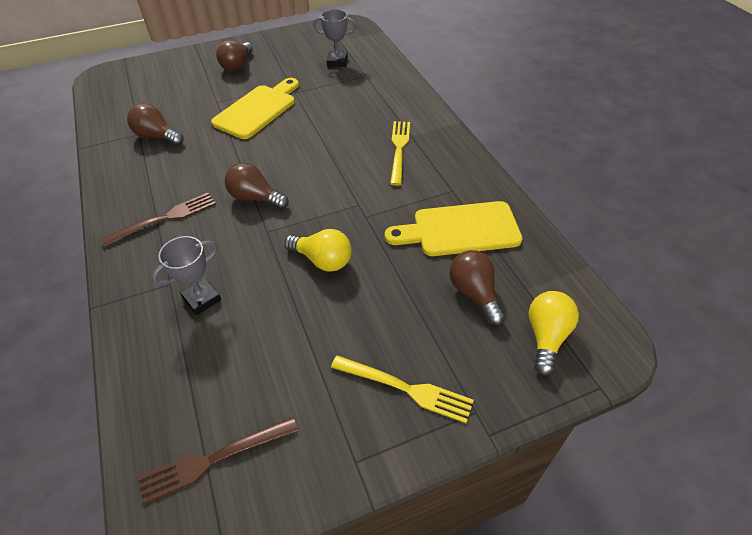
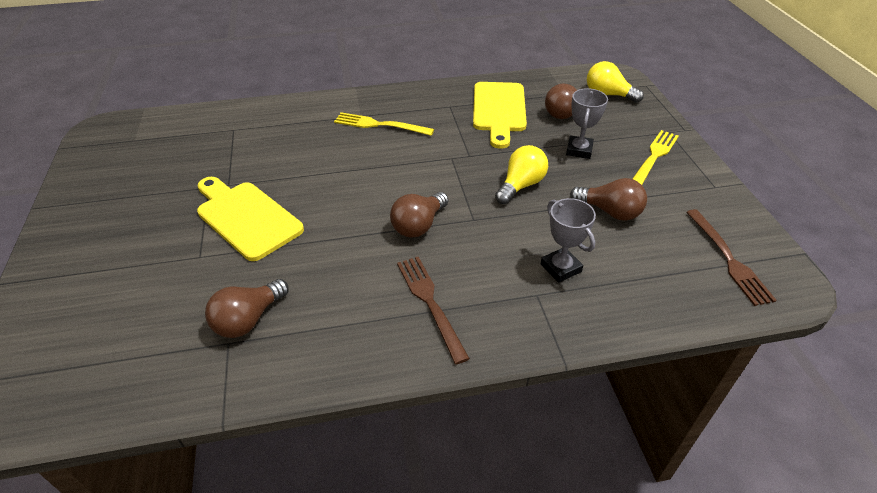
camera: 80 degrees left, 5 degrees down
(237, 65) = (117, 234): brown light bulb -> brown light bulb (610, 211)
(337, 61) = (185, 146): grey trophy -> grey trophy (579, 150)

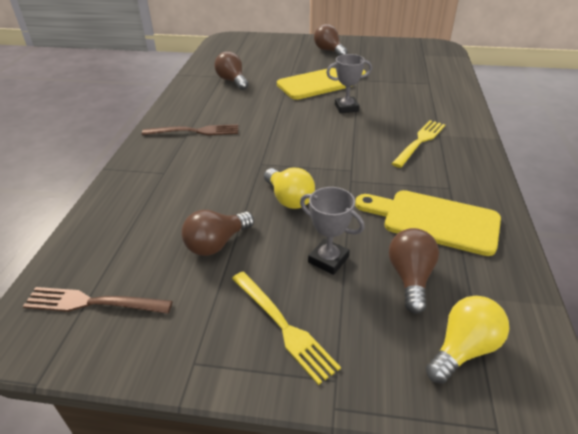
camera: 110 degrees right, 5 degrees down
(419, 225) = (270, 139): brown light bulb -> brown light bulb (329, 51)
(561, 268) = (177, 191): grey trophy -> grey trophy (346, 108)

